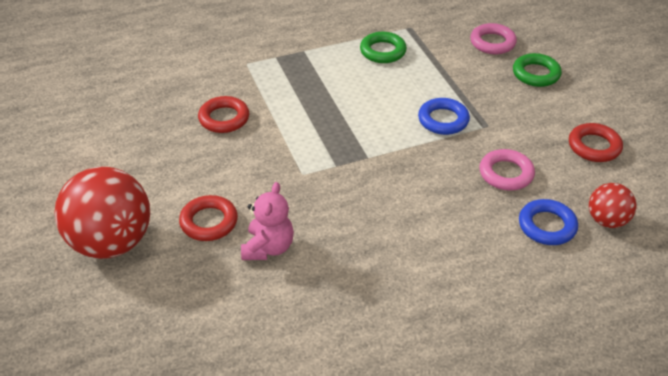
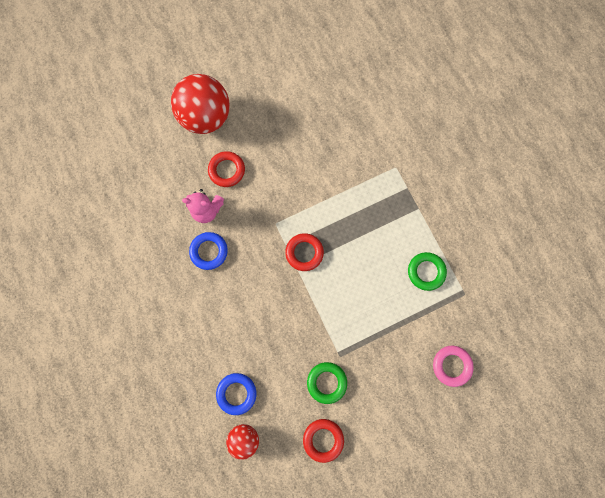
camera: 85 degrees right, 35 degrees up
(224, 118) = (328, 162): red ring -> red ring (304, 252)
(443, 120) = (342, 321): blue ring -> blue ring (209, 251)
(506, 174) = (287, 367): pink ring -> none
(536, 74) = (411, 400): green ring -> green ring (326, 382)

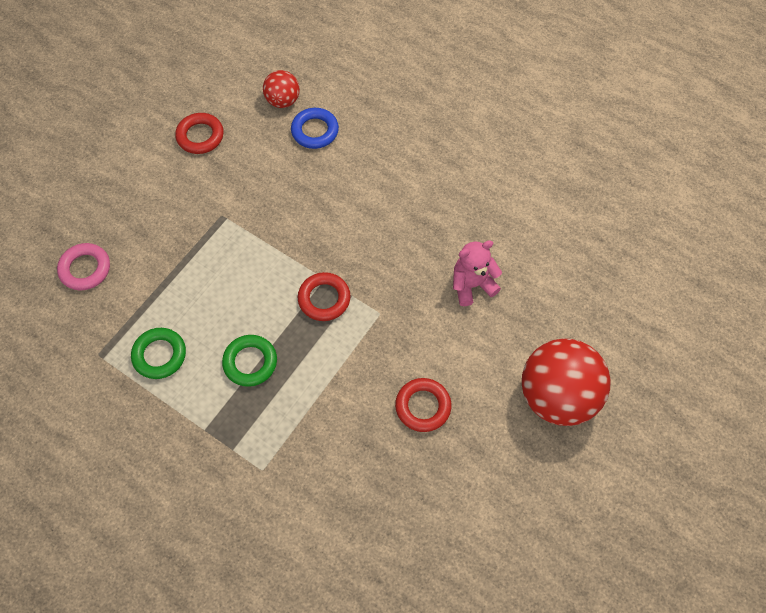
camera: 150 degrees right, 15 degrees down
(209, 251) = (437, 243): blue ring -> none
(227, 170) = (482, 343): red ring -> red ring (423, 406)
(326, 382) = (223, 185): green ring -> green ring (250, 362)

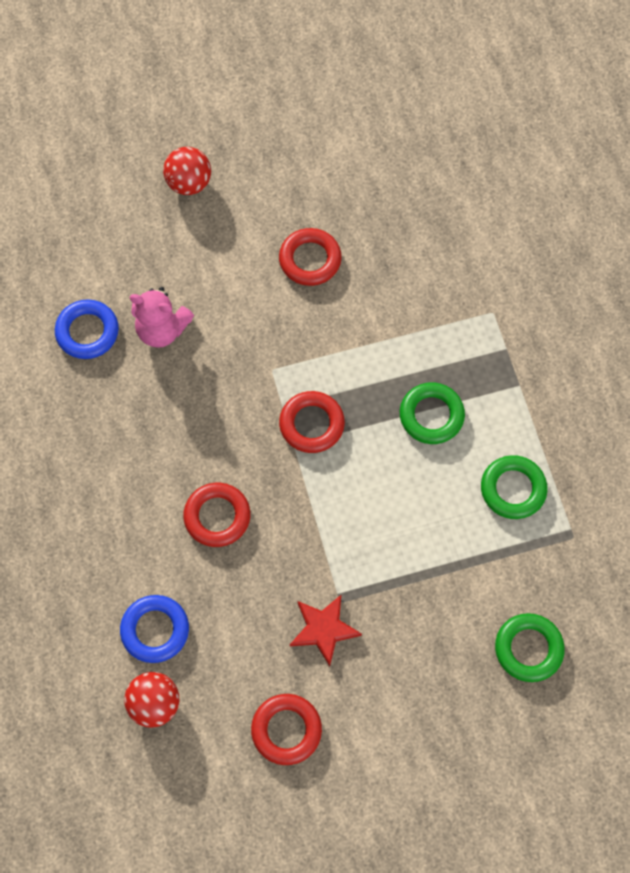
camera: 140 degrees left, 5 degrees up
(85, 269) = (528, 649): pink ring -> green ring
(219, 195) = (323, 629): none -> red star
(334, 207) = (217, 516): none -> red ring
(514, 249) = (87, 332): none -> blue ring
(557, 396) = (189, 183): red ball -> red ball, size x0.51

